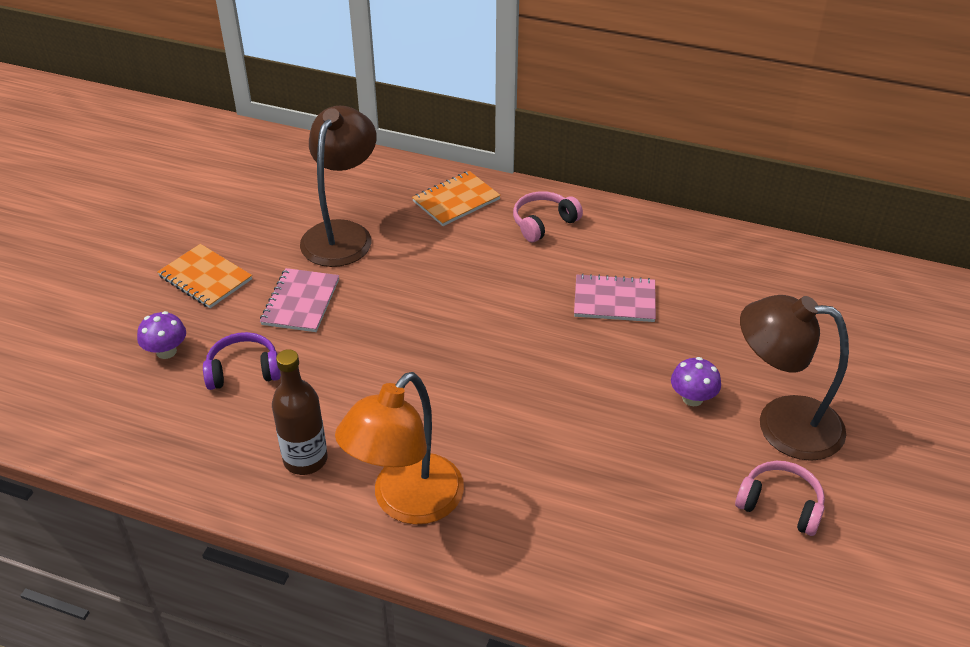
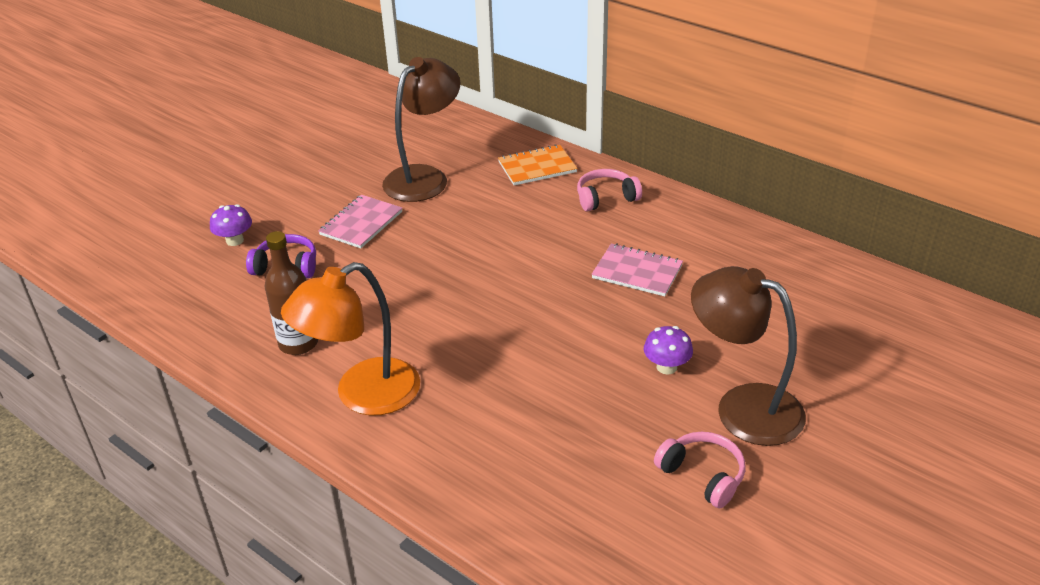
camera: 20 degrees right, 5 degrees down
(205, 278) = (295, 191): orange notebook -> none

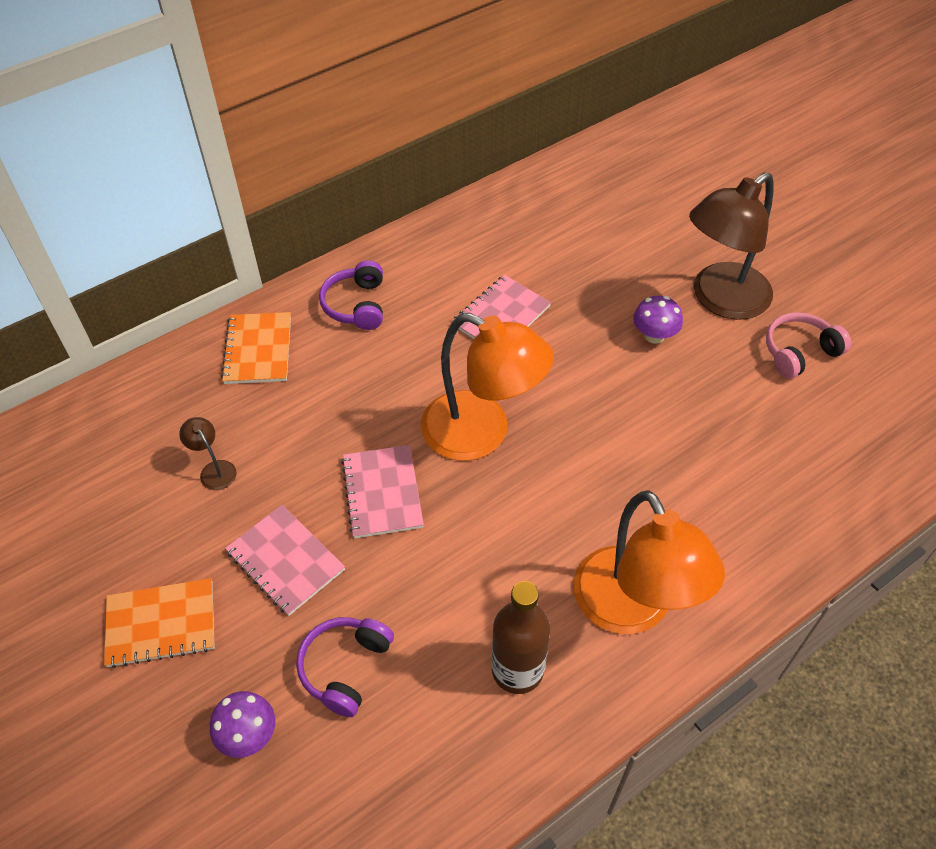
camera: 75 degrees left, 15 degrees up
(304, 189) = (161, 624): none -> orange notebook
(424, 177) = (214, 469): brown lamp -> brown lamp, size x0.40
(430, 250) = (382, 492): none -> pink notebook
(504, 286) = (481, 434): none -> orange lamp
(606, 198) = (356, 305): pink headphones -> purple headphones

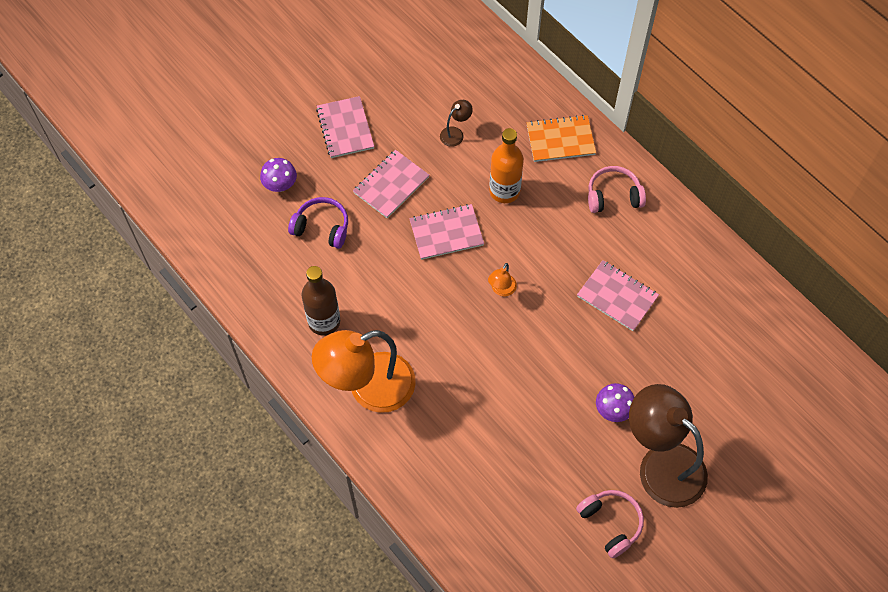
camera: 85 degrees right, 10 degrees up
(161, 624) = (345, 128): orange notebook -> pink notebook
(326, 418) = (504, 191): none -> orange bottle
(356, 305) = (613, 196): purple headphones -> pink headphones
(481, 434) = (501, 290): orange lamp -> orange lamp, size x0.40

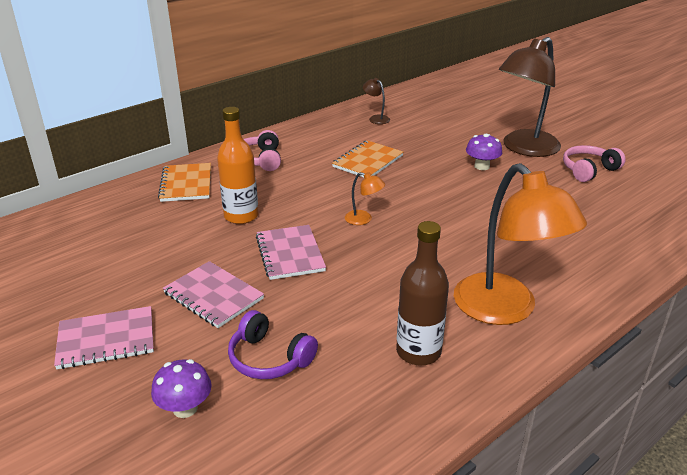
camera: 90 degrees left, 30 degrees down
(322, 227) = (269, 358): purple headphones -> purple headphones turned 75 degrees counterclockwise
(455, 133) = (152, 247): brown lamp -> brown lamp (376, 118)
(617, 296) = (368, 161): pink notebook -> orange notebook

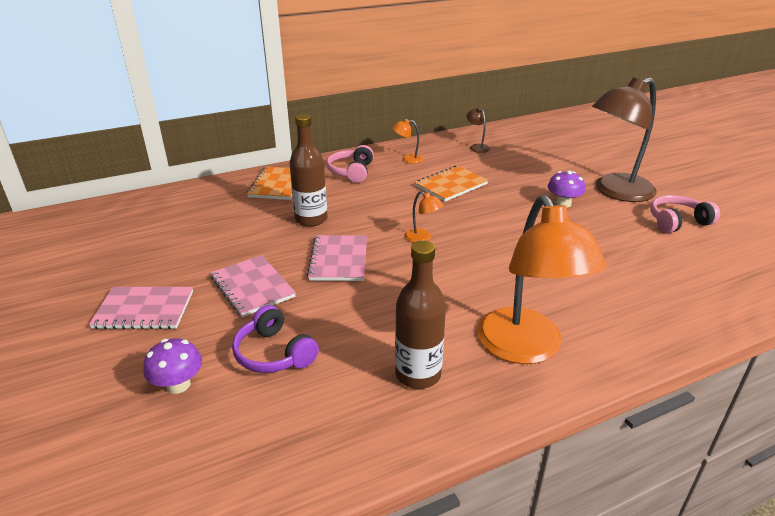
camera: 15 degrees right, 0 degrees up
(241, 216) = (311, 219): orange bottle -> brown bottle
(312, 139) = (407, 159): none -> orange lamp

